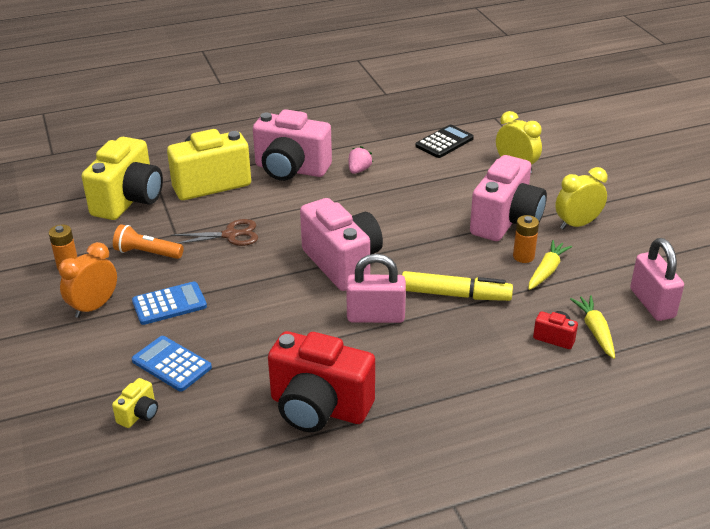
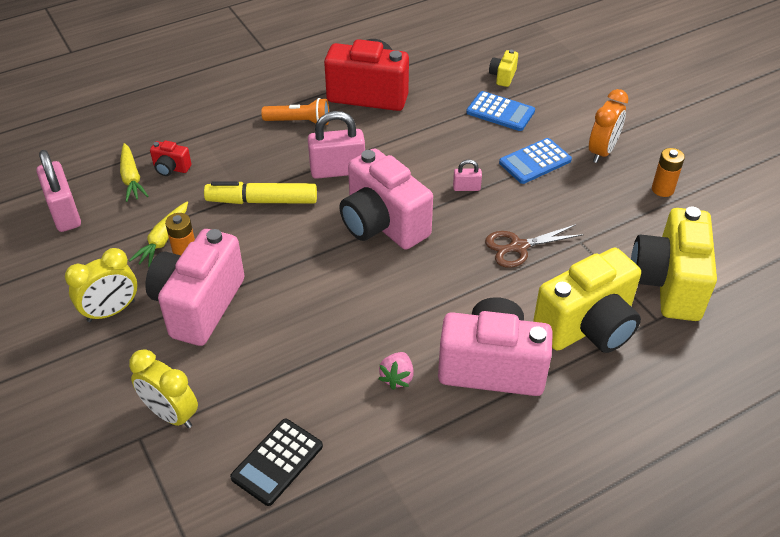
camera: 170 degrees right, 10 degrees up
(147, 253) = (594, 213): orange flashlight -> orange flashlight (299, 122)
(251, 286) = (466, 188): none -> pink padlock

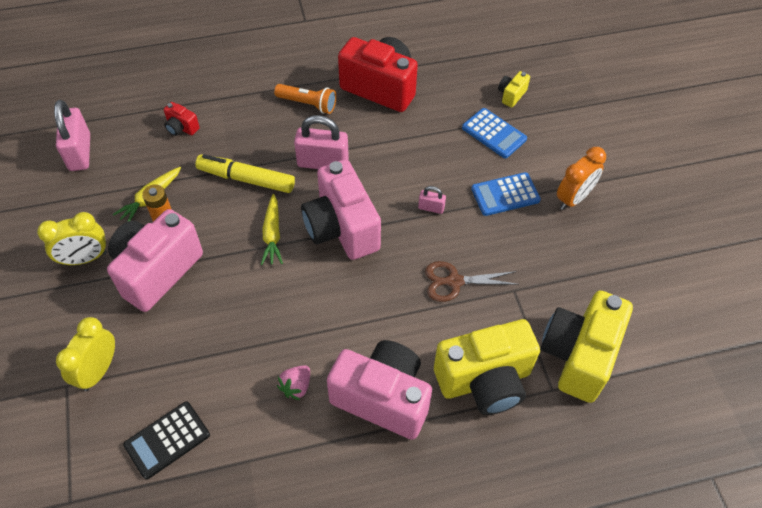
camera: 15 degrees right, 10 degrees up
(131, 178) = (145, 130): yellow carrot -> yellow carrot (272, 234)
(171, 414) = (98, 370): yellow clock -> yellow clock turned 60 degrees clockwise
(662, 189) = (615, 253): orange battery -> none

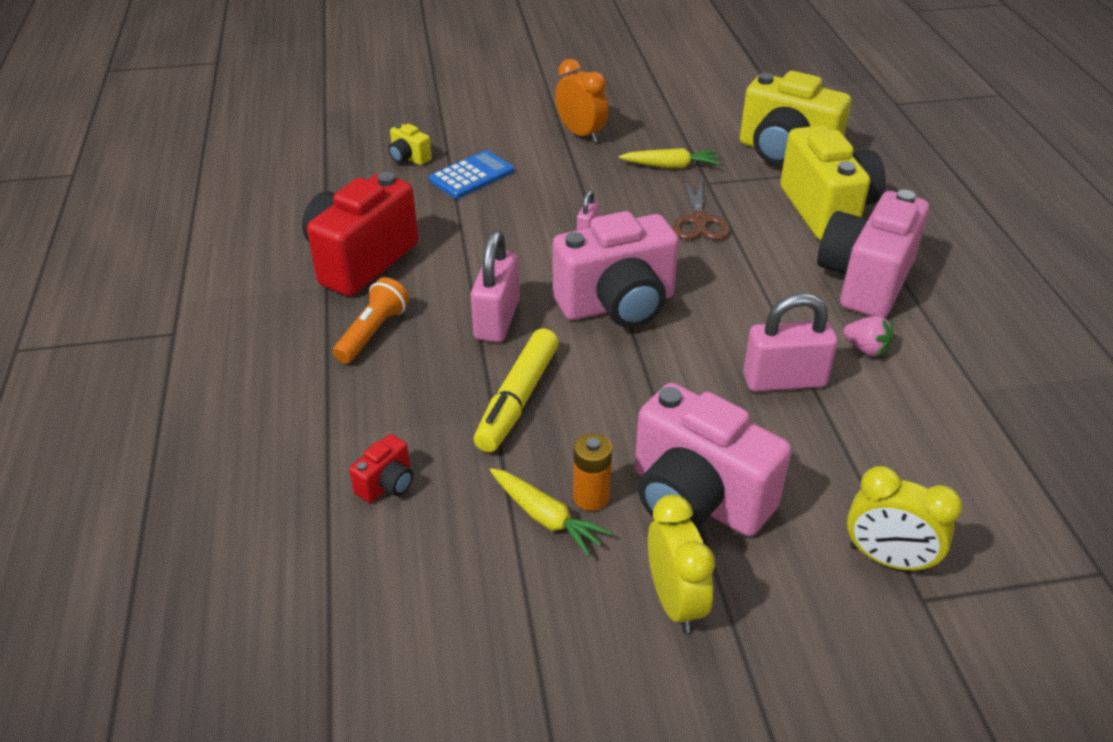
camera: 85 degrees left, 15 degrees down
(80, 152) = (417, 638): pink padlock -> pink padlock (784, 380)
(167, 440) = (975, 470): black calculator -> none
(272, 234) = (626, 370): yellow carrot -> yellow carrot (670, 166)
(505, 195) = (571, 176): blue calculator -> none

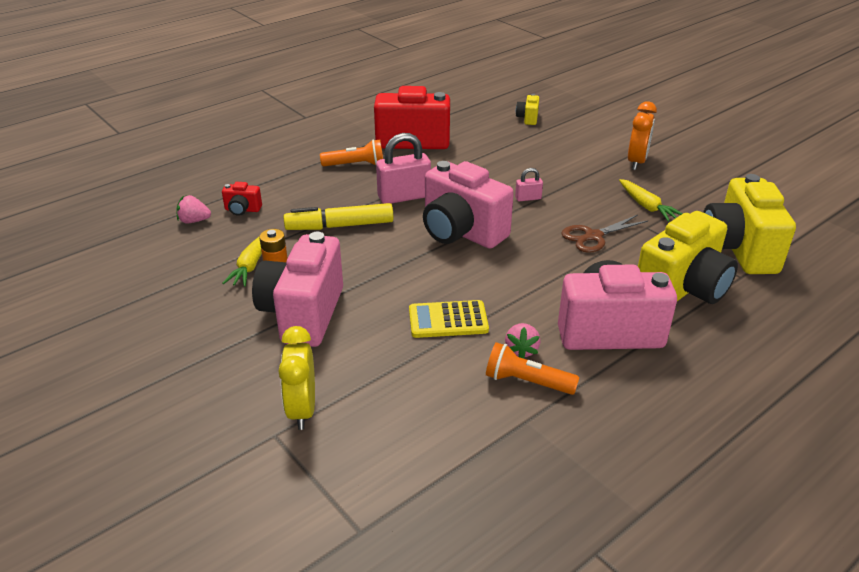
camera: 60 degrees right, 5 degrees down
(368, 549) = (194, 221): none -> pink strawberry
(471, 176) = (536, 142): blue calculator -> none
(675, 601) = (214, 329): yellow clock -> none
(784, 380) = (448, 320): pink padlock -> yellow calculator
(919, 366) = (526, 382): none -> orange flashlight

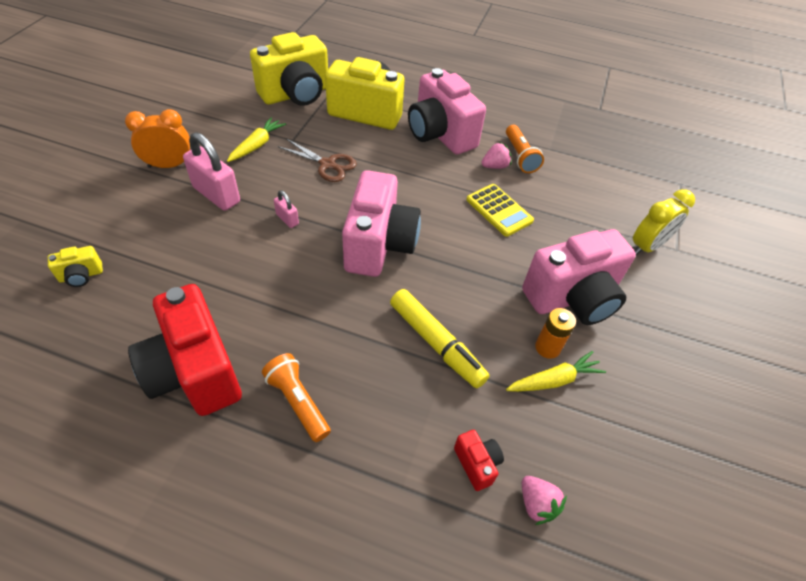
camera: 125 degrees left, 15 degrees up
(404, 197) = (344, 315): pink padlock -> pink padlock (216, 195)

